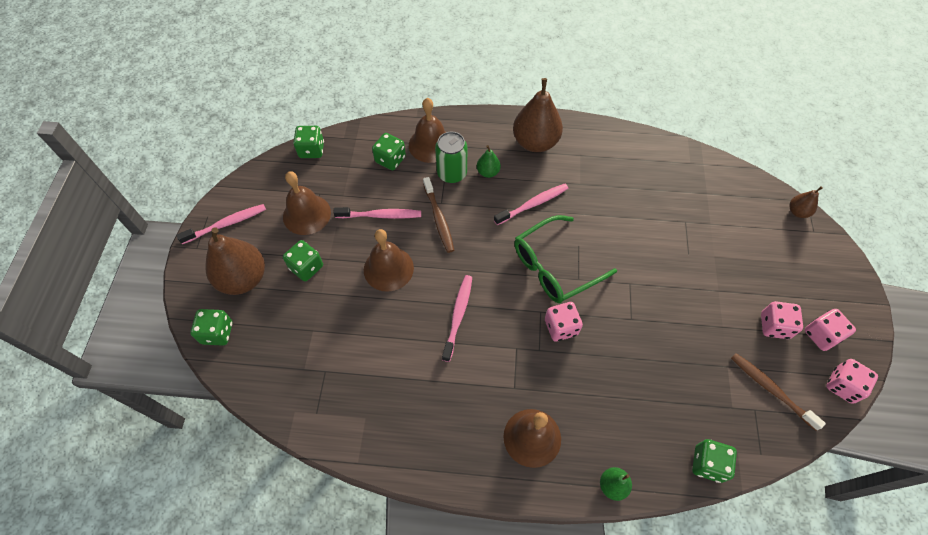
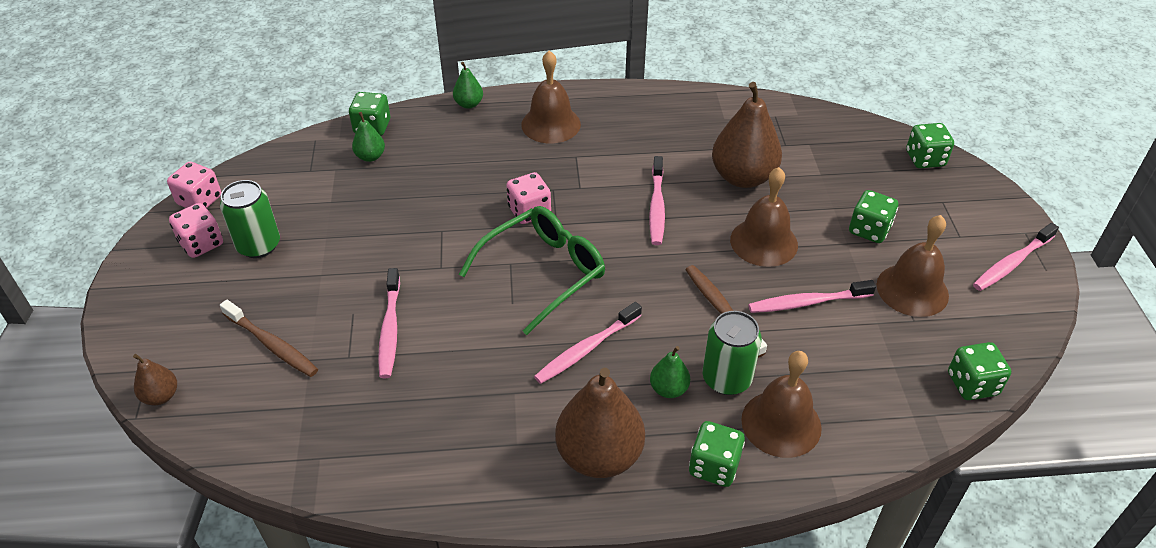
camera: 170 degrees right, 15 degrees down
(243, 278) = (938, 209): brown pear -> brown pear (743, 177)
(390, 159) = (836, 387): green dice -> green dice (714, 466)
(661, 237) = (390, 329): none -> pink toothbrush
(702, 419) = (370, 156): none -> green pear
(771, 389) = (286, 188): brown toothbrush -> brown toothbrush (272, 345)
(774, 326) = (259, 245): pink dice -> green can

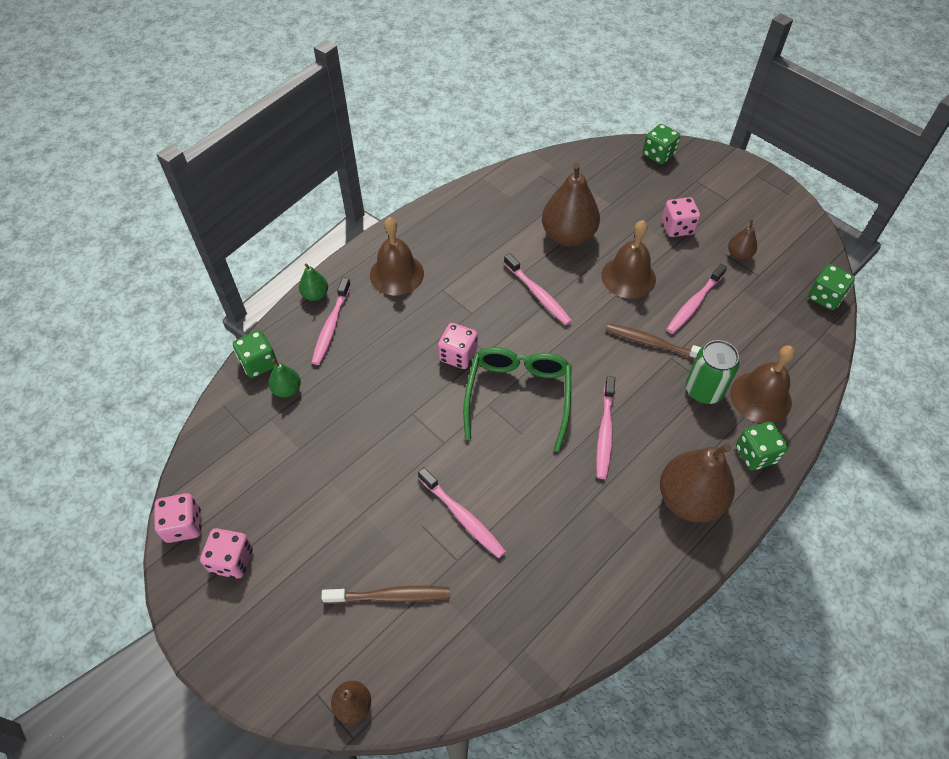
camera: 40 degrees left, 10 degrees up
(259, 245) = (283, 526): green can -> none
(668, 389) = (680, 422): green pear -> none
(869, 230) = (677, 227): green dice -> pink dice
(912, 290) = (739, 254): brown bell -> brown pear
(1011, 263) = (770, 201): pink toothbrush -> pink toothbrush (331, 326)

